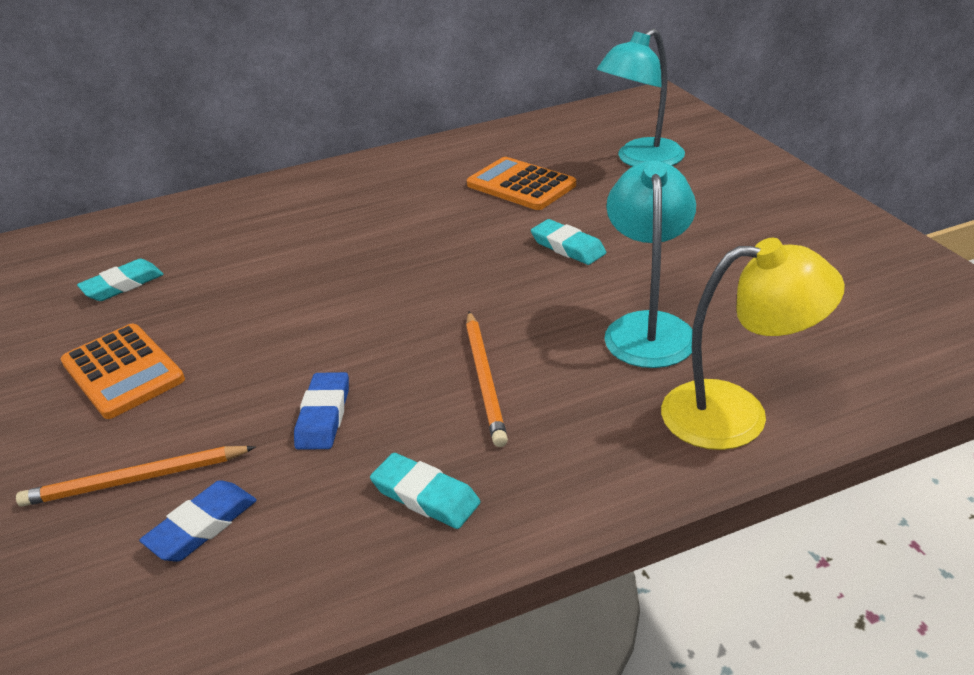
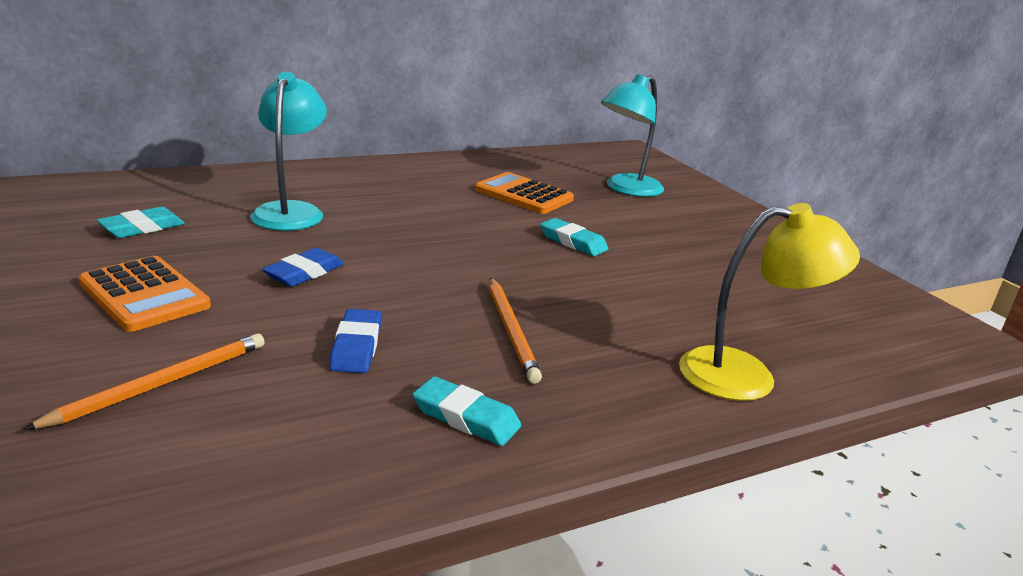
camera: 10 degrees left, 10 degrees down
(136, 480) = (161, 384): orange pencil -> orange pencil turned 150 degrees clockwise
(202, 526) = (236, 427): blue eraser -> blue eraser (304, 273)
(648, 327) = (655, 306): turquoise lamp -> turquoise lamp (291, 211)

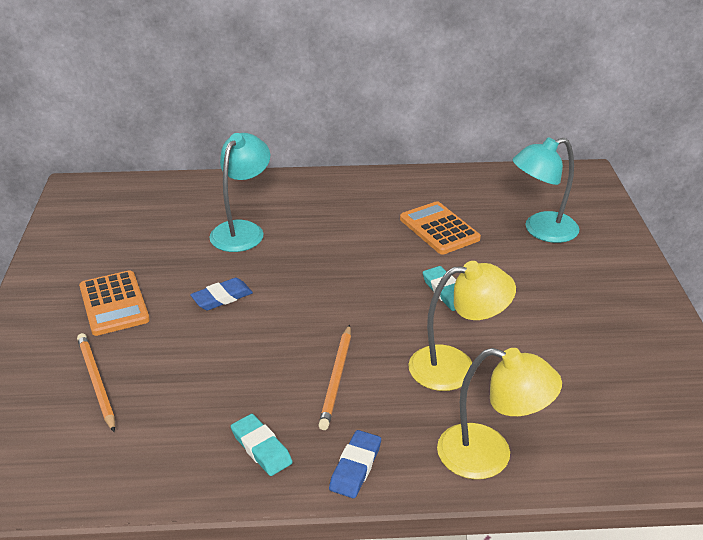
camera: 25 degrees right, 10 degrees up
(142, 228) = (136, 237): turquoise eraser -> none
(161, 384) = (96, 382): orange pencil -> orange pencil turned 90 degrees counterclockwise
(356, 346) = (223, 373): blue eraser -> blue eraser (355, 467)
(638, 302) = (455, 367): none -> yellow lamp

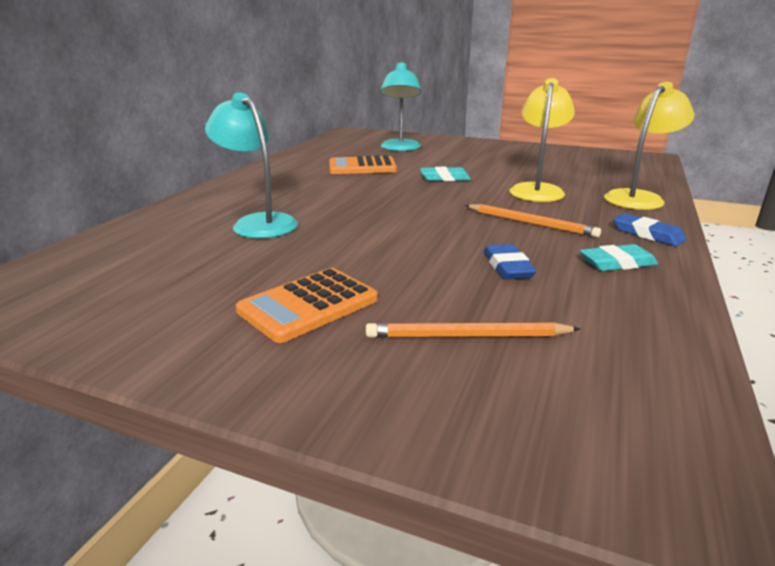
camera: 65 degrees left, 10 degrees down
(114, 304) = (308, 305): orange calculator -> orange calculator turned 135 degrees clockwise
(222, 297) = (366, 247): blue eraser -> blue eraser (507, 267)

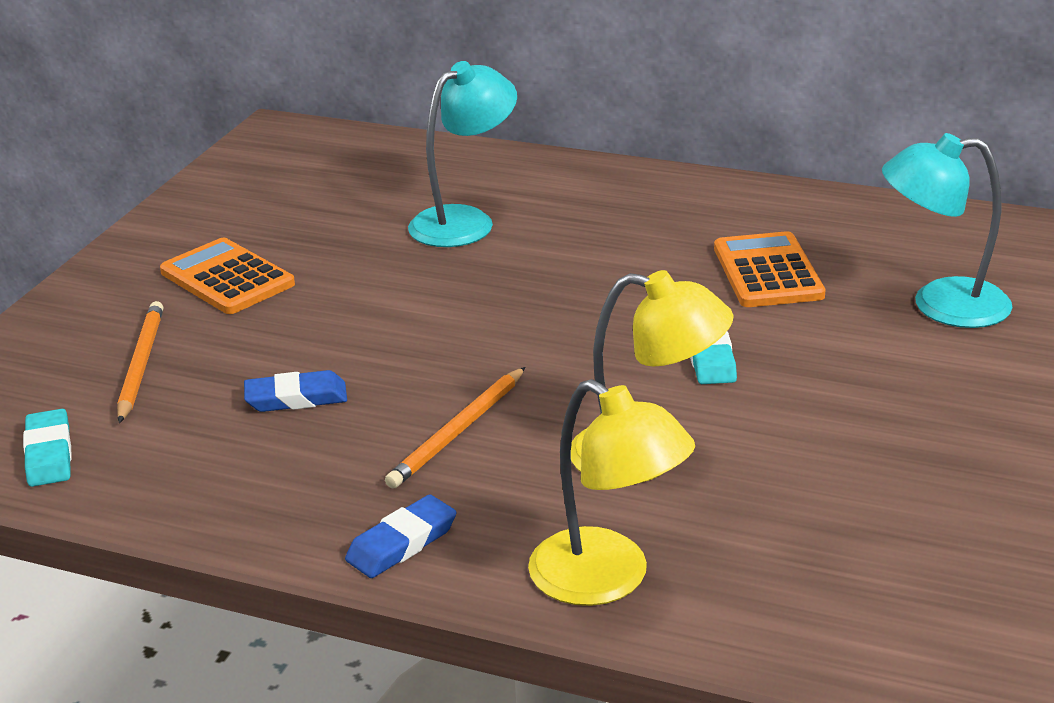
camera: 90 degrees right, 5 degrees up
(617, 263) = (292, 489): turquoise eraser -> turquoise eraser (49, 454)

